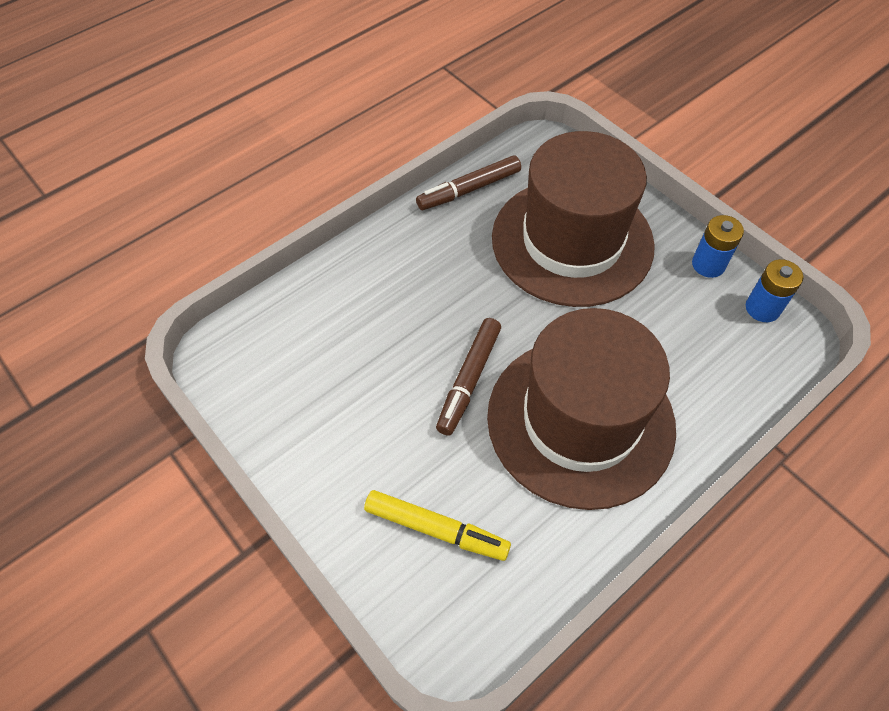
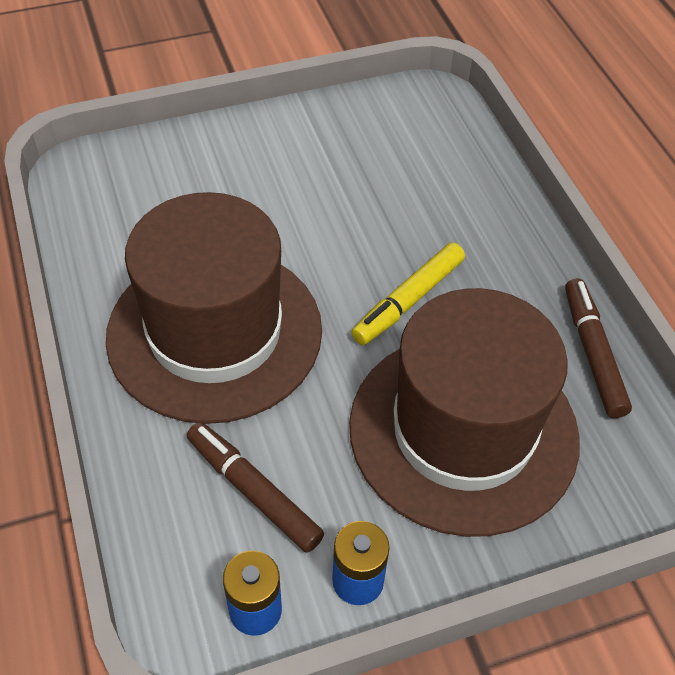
camera: 110 degrees right, 5 degrees down
(435, 529) = (178, 188): yellow marker -> yellow marker (409, 300)
(469, 379) = (313, 260): brown marker -> brown marker (254, 492)

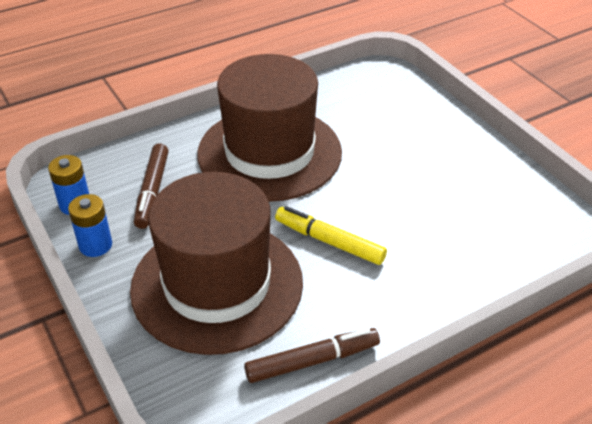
camera: 80 degrees right, 10 degrees down
(254, 492) = (152, 191): brown marker -> brown marker turned 150 degrees clockwise

